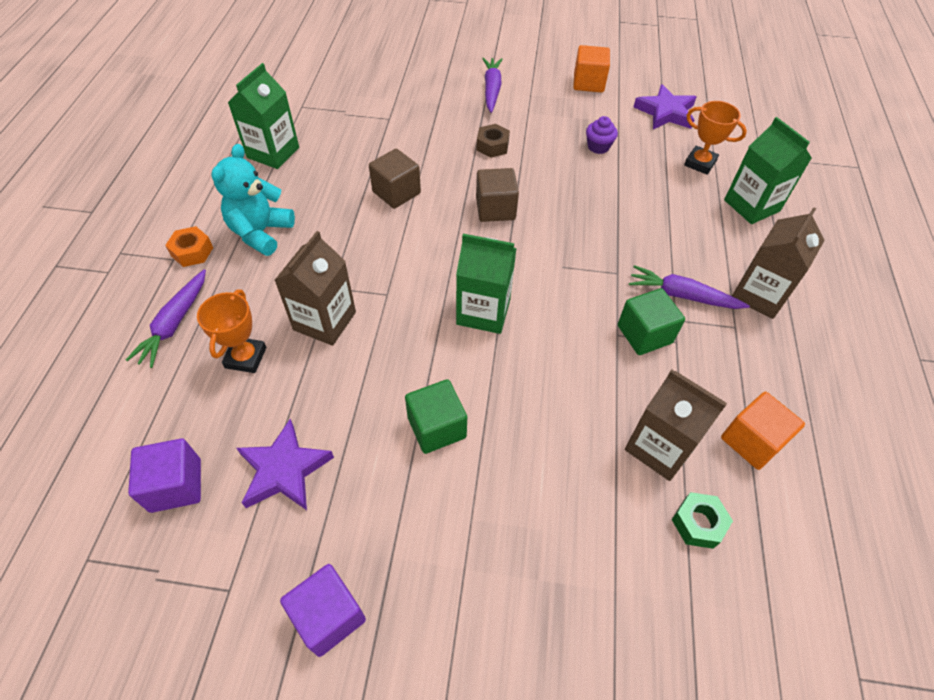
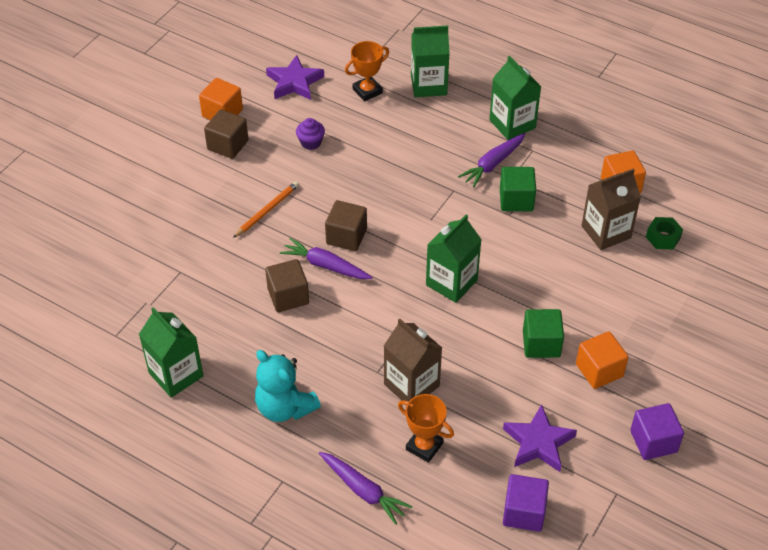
camera: 65 degrees left, 5 degrees down
(192, 252) = (281, 464): orange nut -> none
(423, 507) = (599, 370): none -> orange cube
(492, 89) = (187, 182): purple carrot -> purple carrot (326, 265)
(492, 146) = (267, 210): brown nut -> orange pencil
(553, 98) = (228, 145): none -> brown cube
(759, 294) = (512, 124): brown carton -> green carton

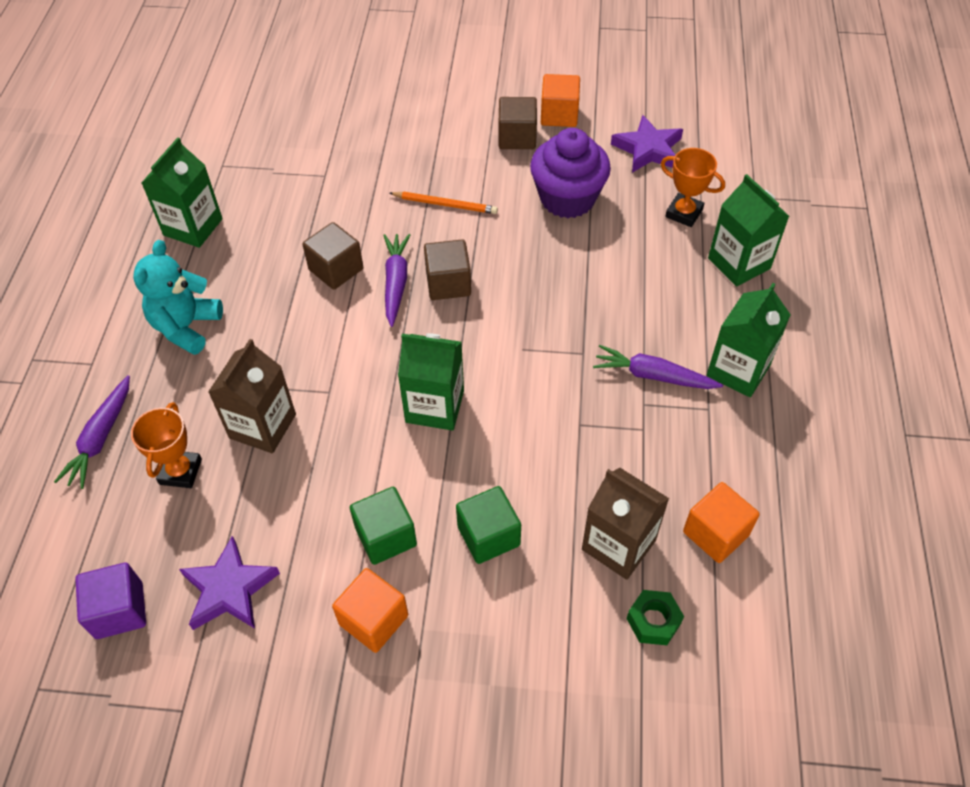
camera: 65 degrees right, 5 degrees up
(311, 142) = (567, 198): purple cupcake -> purple cupcake, size x2.17
(516, 200) = (609, 422): green cube -> green cube (488, 536)
(653, 441) = (282, 730): purple cube -> none

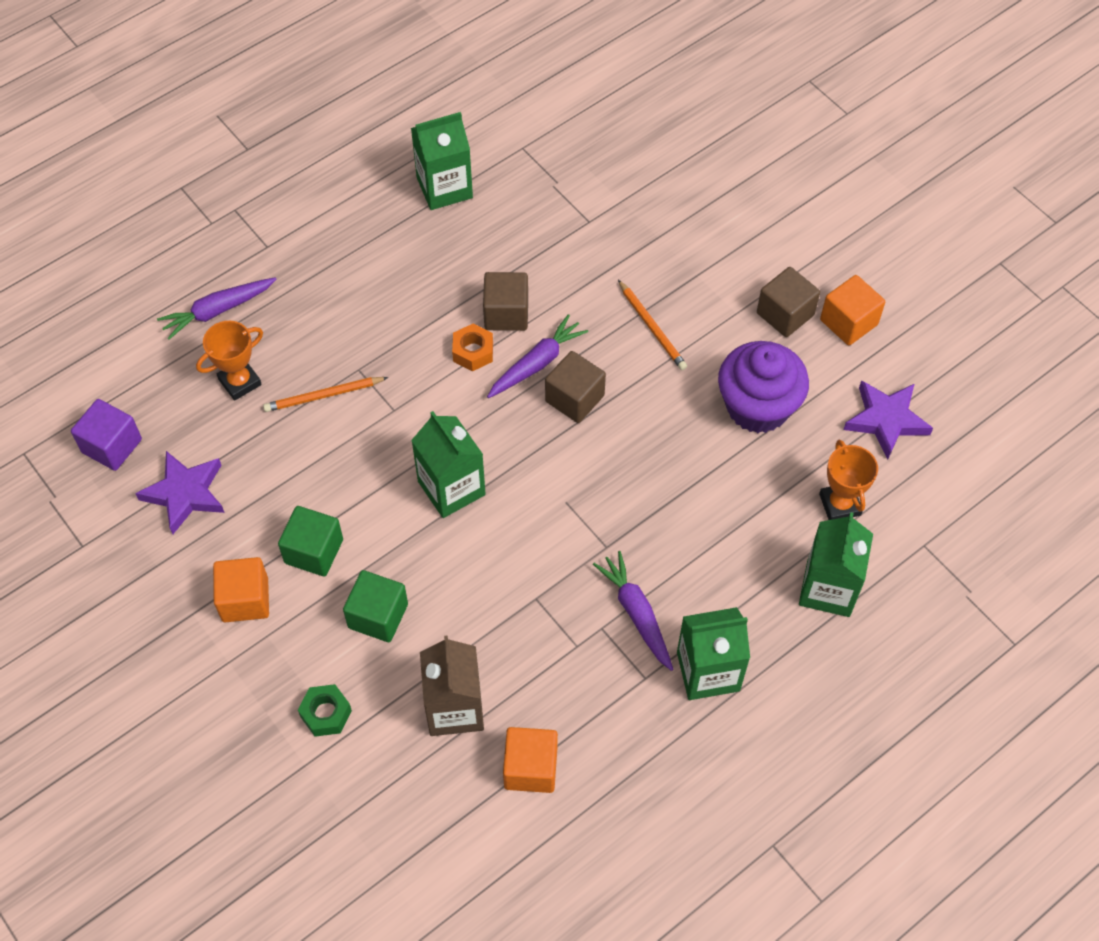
camera: 45 degrees right, 5 degrees up
(186, 327) = (354, 271): turquoise teddy bear -> none
(262, 426) = (323, 396): brown carton -> orange pencil
(341, 310) = (473, 352): none -> orange nut
(653, 621) = (413, 780): green nut -> green nut (326, 713)

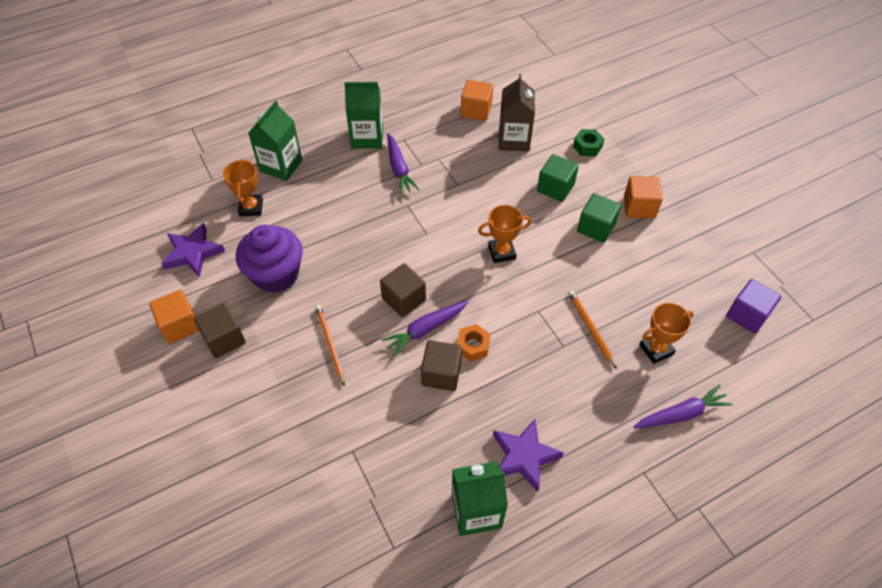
camera: 170 degrees left, 5 degrees down
(185, 493) = (687, 275): purple star -> purple star (524, 456)
(323, 396) = (590, 329): orange pencil -> orange pencil turned 105 degrees counterclockwise
(451, 488) = (501, 252): green carton -> orange trophy

